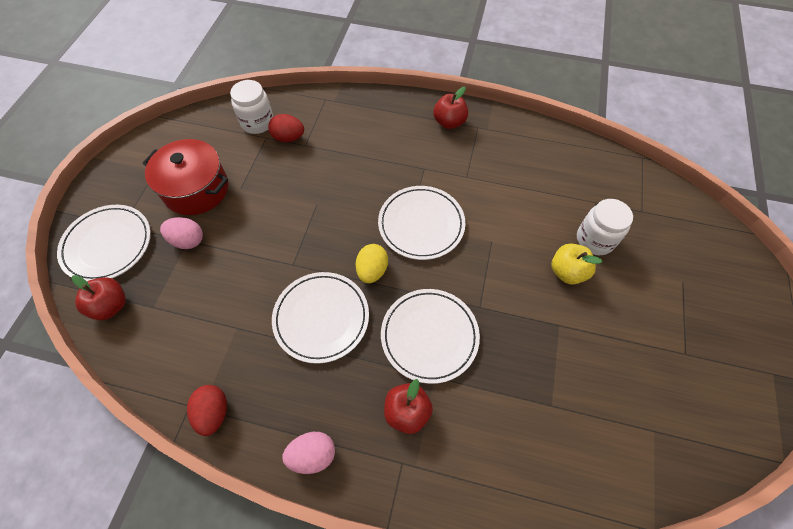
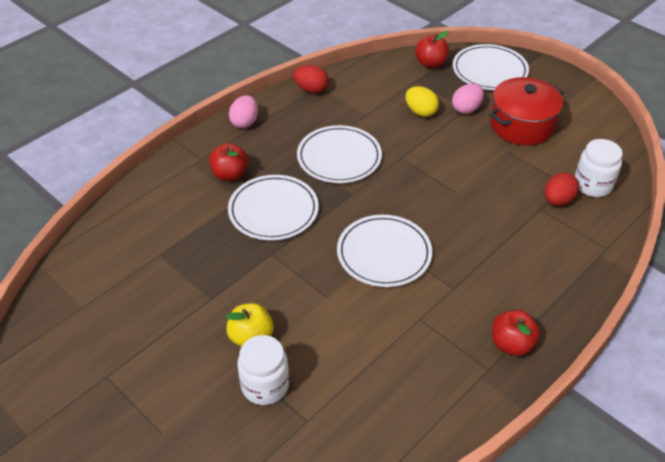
camera: 120 degrees right, 15 degrees down
(372, 270) = (359, 201): yellow egg -> yellow egg (420, 112)

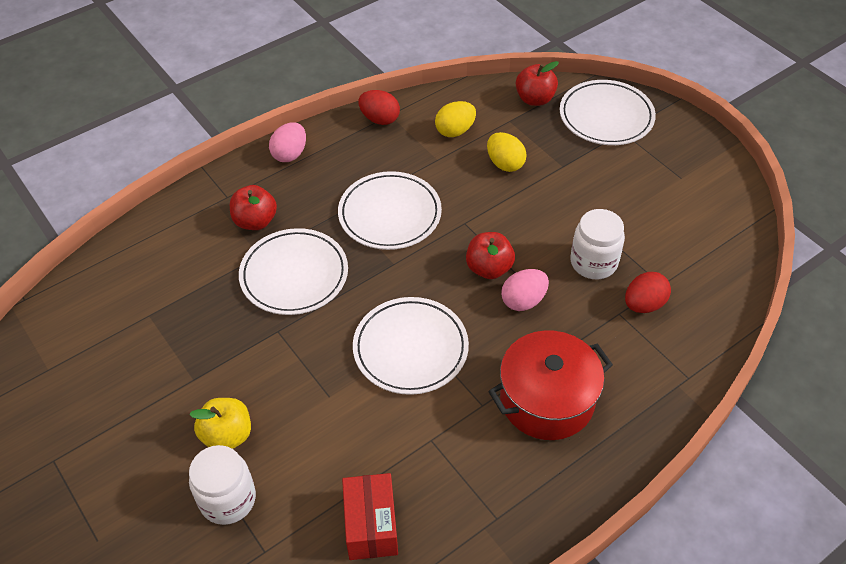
camera: 10 degrees right, 5 degrees up
(374, 92) = (455, 131): none -> yellow egg
(389, 389) = (371, 525): none -> red box
(466, 109) = (563, 166): pink egg -> pink egg (523, 301)
(511, 344) = (533, 489): red apple -> red apple (489, 268)
(522, 125) = (626, 196): red pot -> red pot (547, 400)
(592, 185) = (694, 289): white jar -> white jar (593, 262)

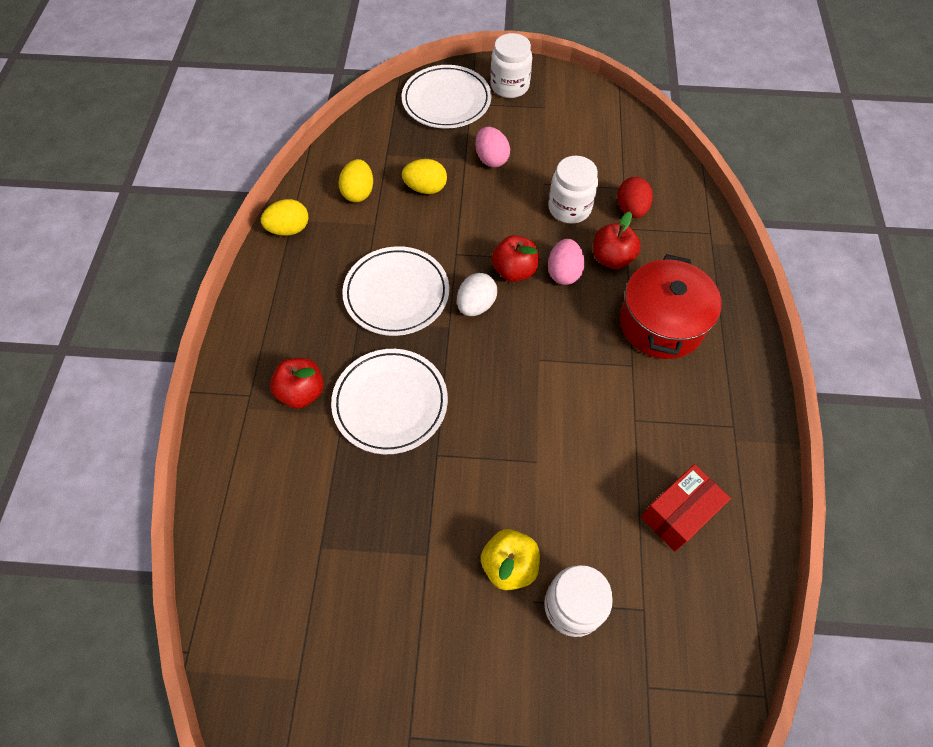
camera: 50 degrees left, 10 degrees up
(290, 154) = (254, 316): pink egg -> pink egg (491, 159)
(371, 525) = (678, 514): red box -> red box turned 75 degrees counterclockwise
(380, 119) = (289, 229): red egg -> yellow egg
(410, 348) = (541, 374): white plate -> none
(430, 266) = (476, 305): none -> white egg
(535, 99) = (383, 124): red apple -> red apple (612, 258)
(673, 142) = (509, 86): none -> white jar

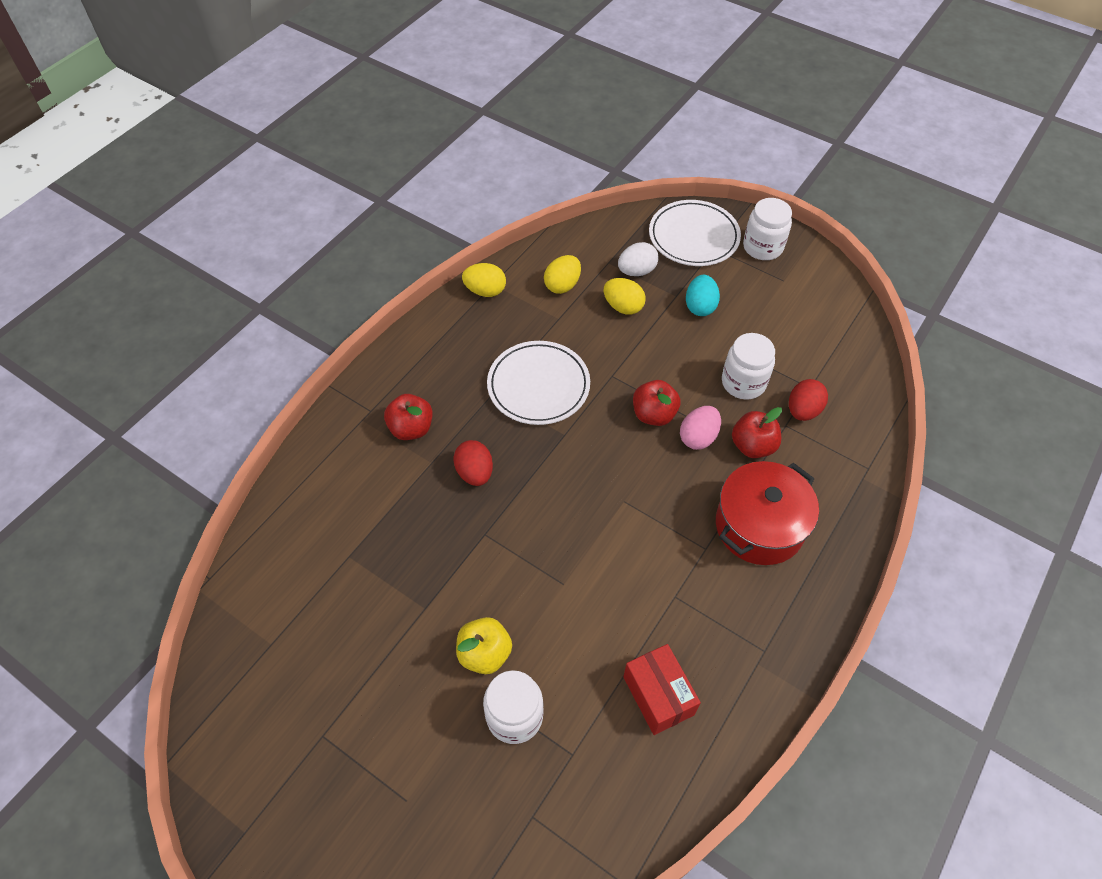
camera: 30 degrees right, 5 degrees down
(390, 403) = (475, 473): white plate -> red egg
(476, 305) = (600, 428): white egg -> white egg (636, 271)
(491, 159) = (700, 306): pink egg -> turquoise egg
(678, 514) = (658, 695): red box -> red box turned 75 degrees clockwise

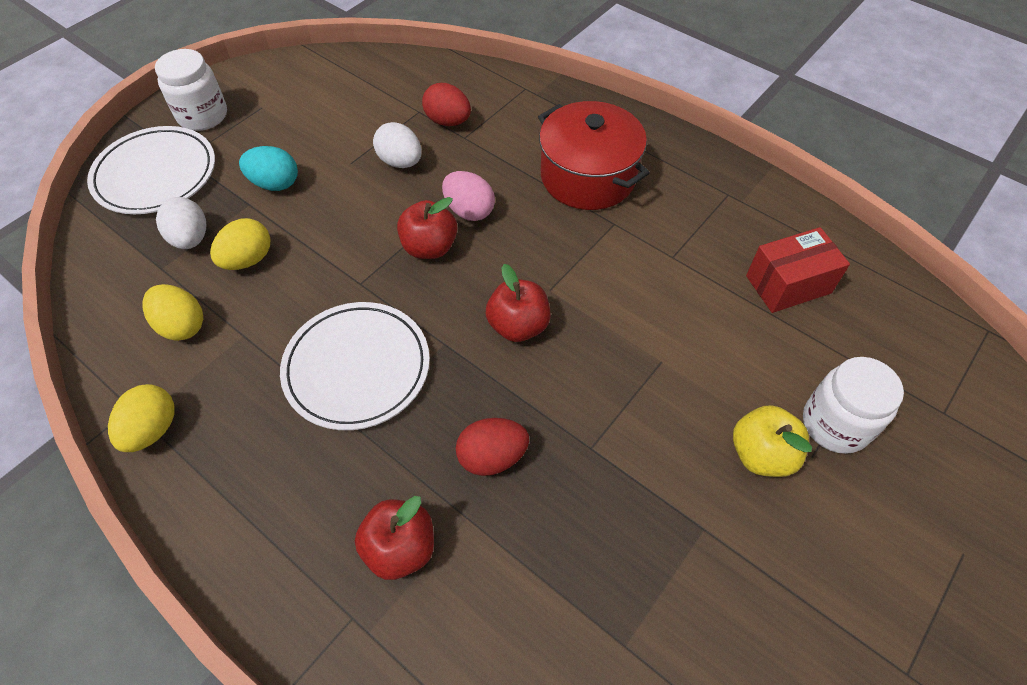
camera: 85 degrees left, 0 degrees up
(743, 383) = (400, 162): white jar -> white egg
(752, 446) = (487, 167): red apple -> red apple (518, 326)

